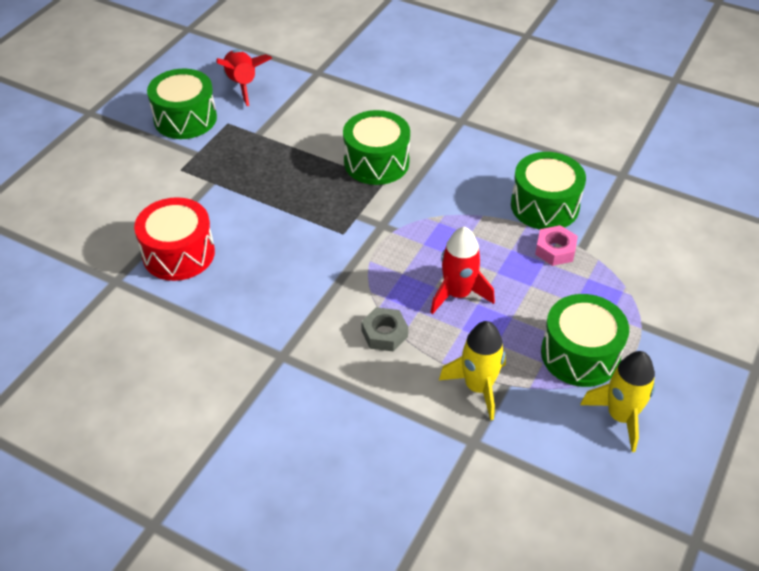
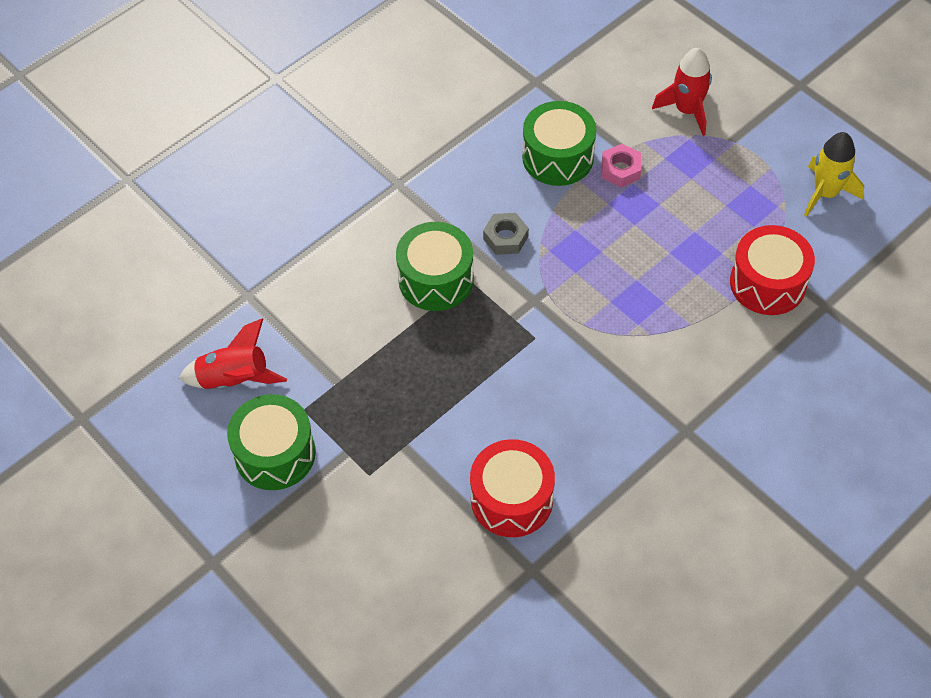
camera: 70 degrees left, 10 degrees up
(384, 334) = (684, 337): grey nut -> grey nut (505, 238)
(458, 294) = (652, 264): red rocket -> red rocket (687, 110)
(478, 387) = (768, 283): yellow rocket -> red drum
(580, 354) = (752, 196): green drum -> none

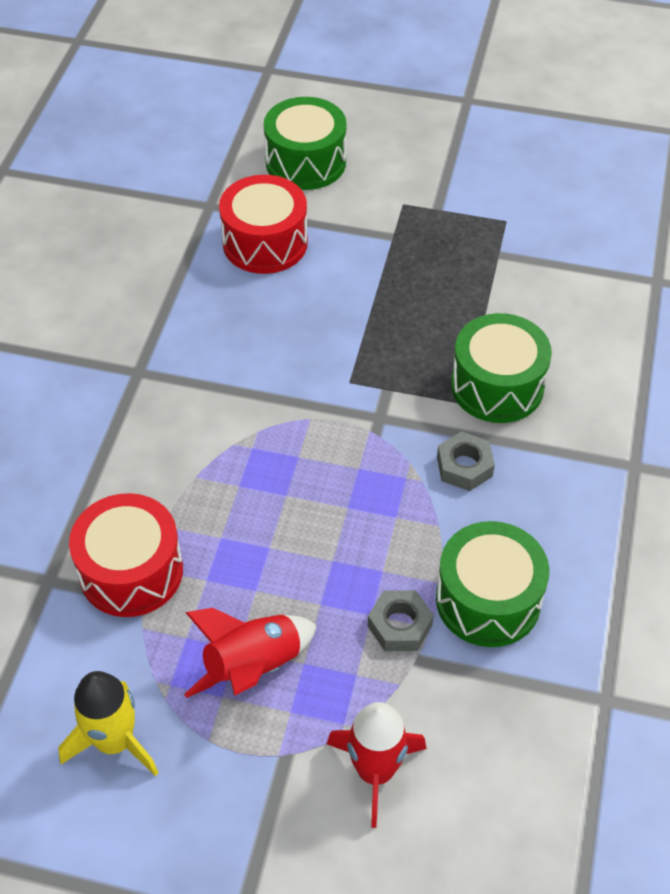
camera: 145 degrees right, 5 degrees down
(234, 379) = (589, 214): red rocket -> red rocket (253, 667)
(275, 453) = (495, 181): green drum -> green drum (305, 162)
(620, 170) = (399, 625): pink nut -> grey nut

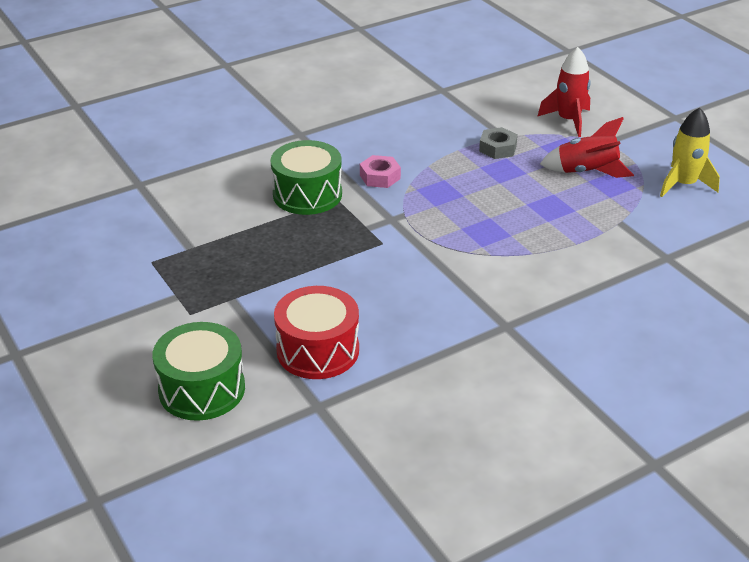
camera: 135 degrees left, 15 degrees down
(131, 571) = (614, 235): red drum -> none
(464, 466) = (380, 177): grey nut -> pink nut
(488, 600) = (444, 134): green drum -> none

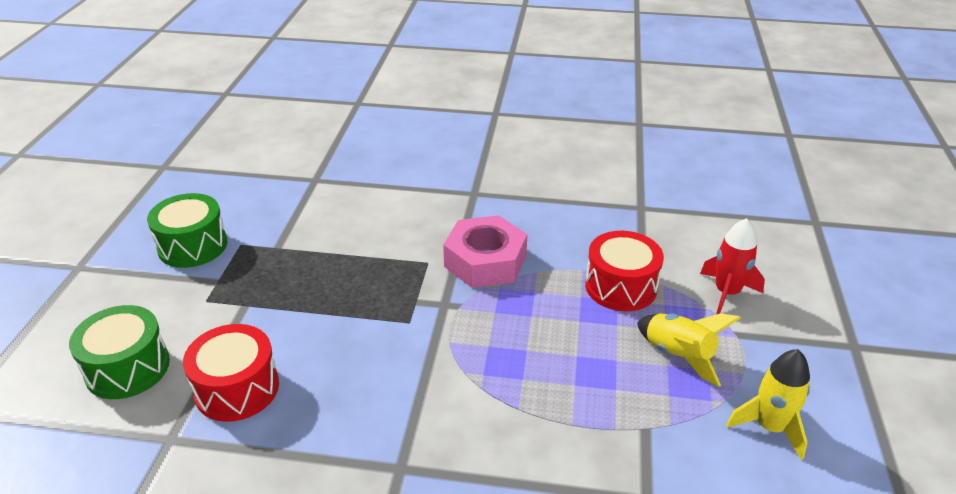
camera: 40 degrees right, 0 degrees up
(307, 194) = (411, 247): green drum -> green drum (192, 246)
(380, 177) = (485, 261): pink nut -> pink nut, size x2.01
(498, 148) = (621, 286): grey nut -> red drum
(586, 172) = (678, 355): red rocket -> yellow rocket

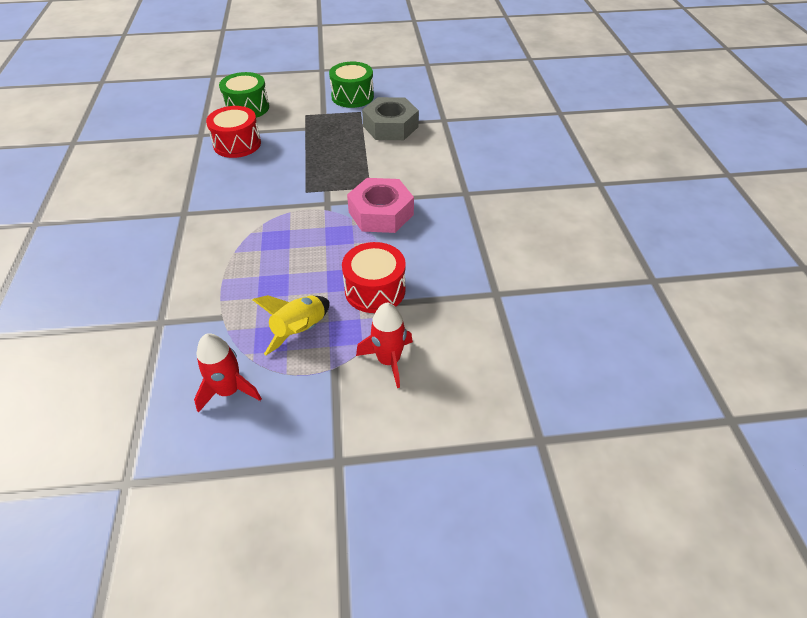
camera: 75 degrees right, 10 degrees up
(300, 224) = (390, 126): none -> grey nut
(770, 427) = (229, 391): yellow rocket -> red rocket

